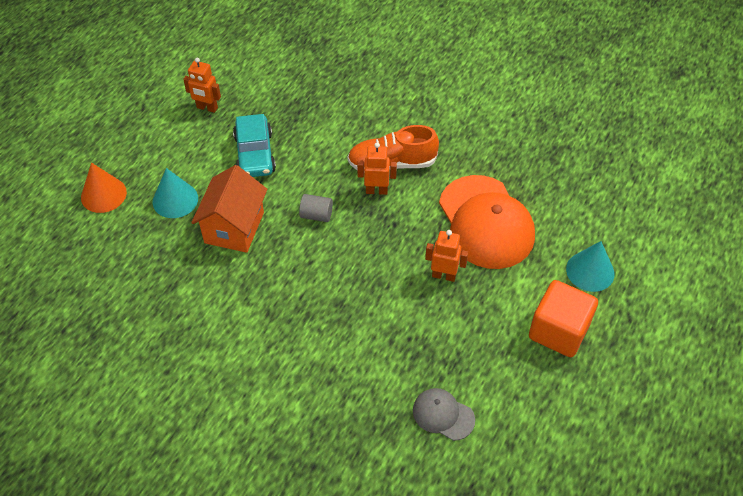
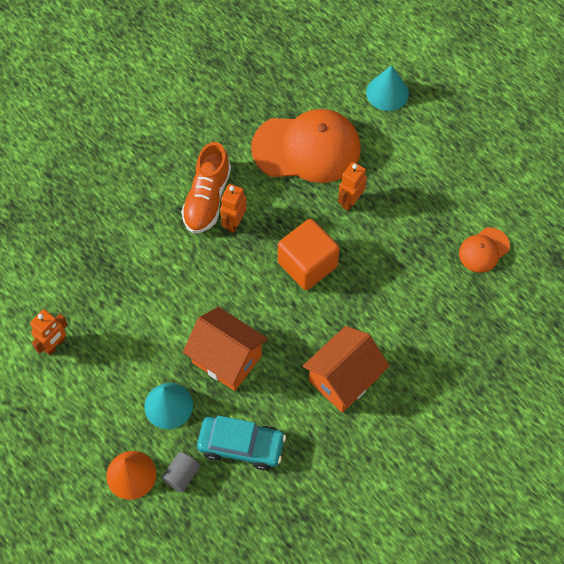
camera: 70 degrees left, 10 degrees up
(244, 326) = (344, 379): none -> orange house
(255, 154) = (141, 315): turquoise car -> turquoise car (241, 445)
(316, 215) = (242, 282): grey cylinder -> grey cylinder (181, 475)
(443, 415) = (483, 250): grey cap -> orange cap
(558, 331) = (436, 139): orange cube -> orange cube (307, 264)

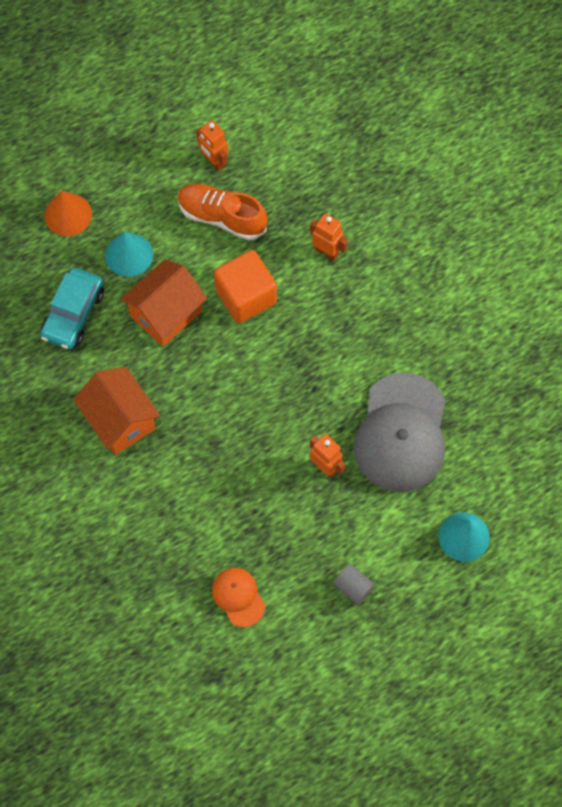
camera: 100 degrees right, 5 degrees up
(181, 475) = (57, 257): grey cylinder -> grey cylinder (353, 587)
(207, 199) = (354, 321): orange shoe -> orange shoe (222, 217)
(234, 222) = (320, 343): orange robot -> orange robot (327, 251)
(307, 148) = (401, 433): orange cap -> grey cap
(307, 264) = (256, 408): orange cube -> orange cube (246, 296)

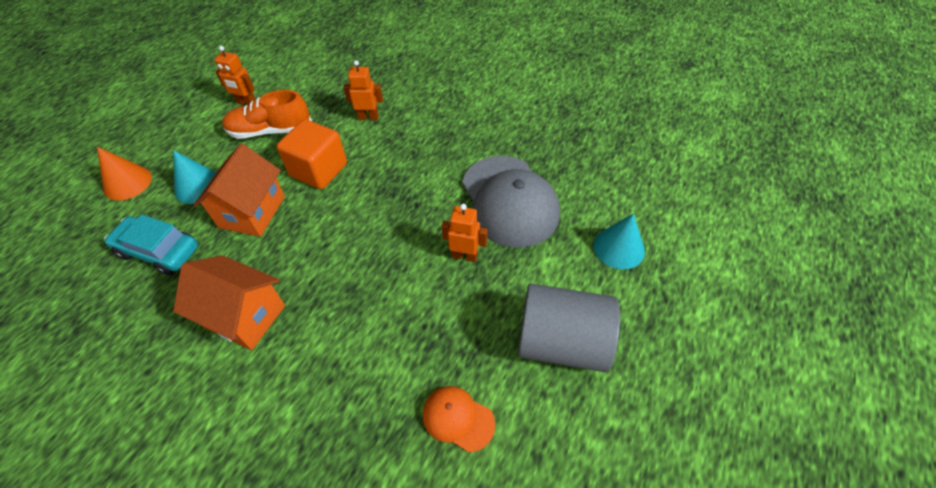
camera: 30 degrees left, 15 degrees down
(73, 314) = (159, 251): turquoise car -> turquoise car turned 120 degrees clockwise
(353, 587) = (561, 342): grey cylinder -> grey cylinder, size x2.35

